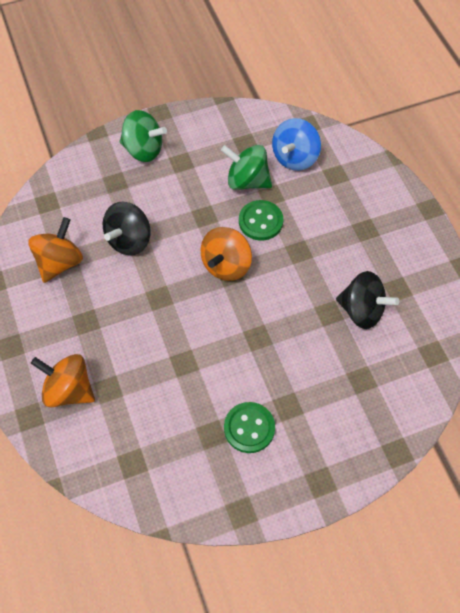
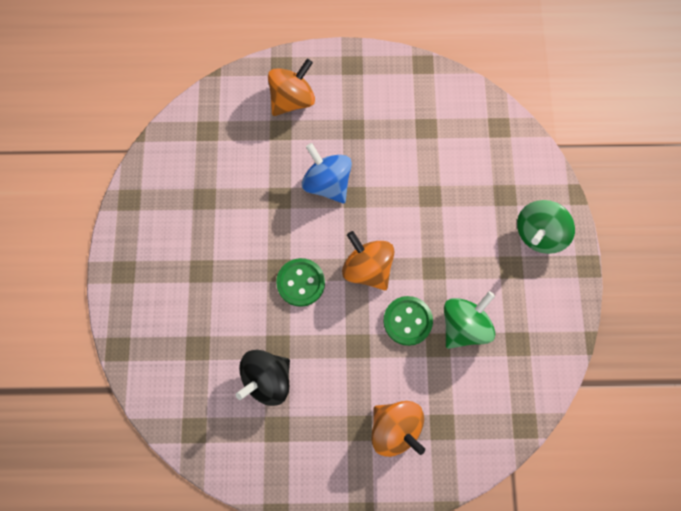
camera: 110 degrees right, 10 degrees up
(59, 262) = (424, 122): orange spinning top -> orange spinning top (395, 430)
(129, 240) = (428, 188): black spinning top -> none
(249, 428) = (195, 231): green button -> green button (300, 283)
(295, 157) = (480, 390): blue spinning top -> blue spinning top (327, 183)

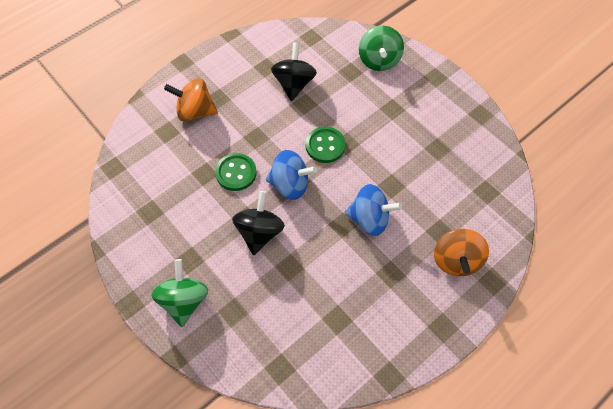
camera: 140 degrees right, 10 degrees down
(367, 269) = (290, 185): orange spinning top -> blue spinning top
(431, 245) = (259, 232): none -> black spinning top
(464, 326) = (194, 196): green spinning top -> green spinning top (379, 60)

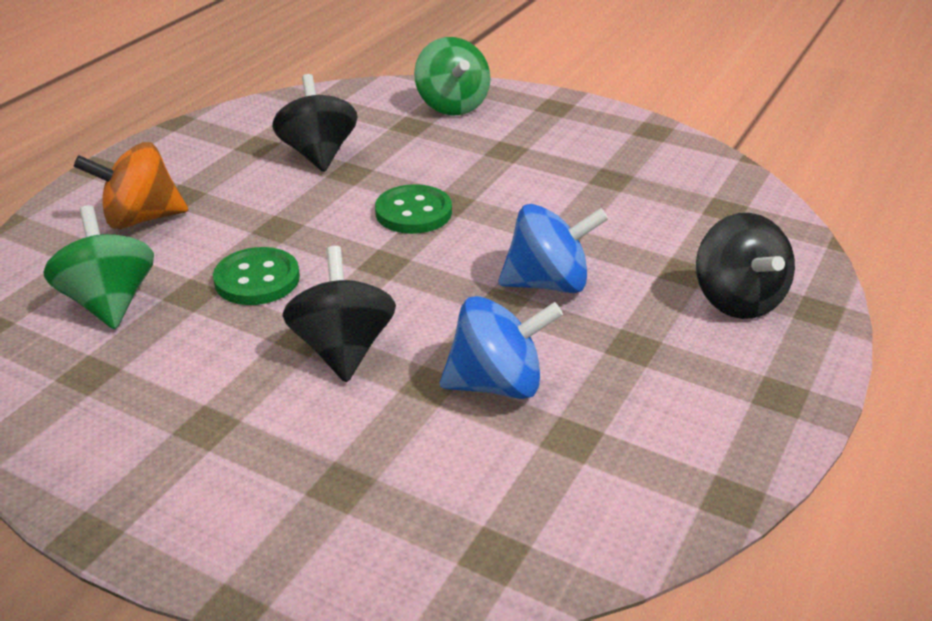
camera: 20 degrees left, 25 degrees down
(184, 301) = (218, 496): green spinning top -> green spinning top (110, 302)
(290, 185) = (373, 272): blue spinning top -> blue spinning top (497, 384)
(456, 260) = (737, 300): orange spinning top -> black spinning top

